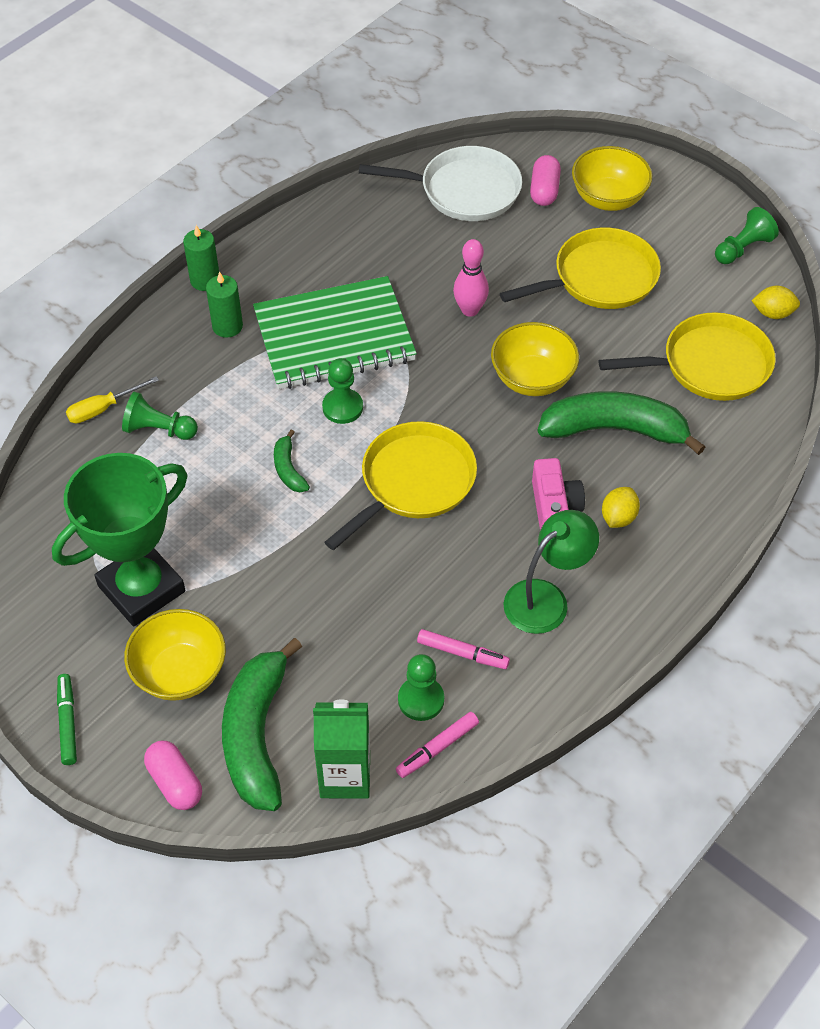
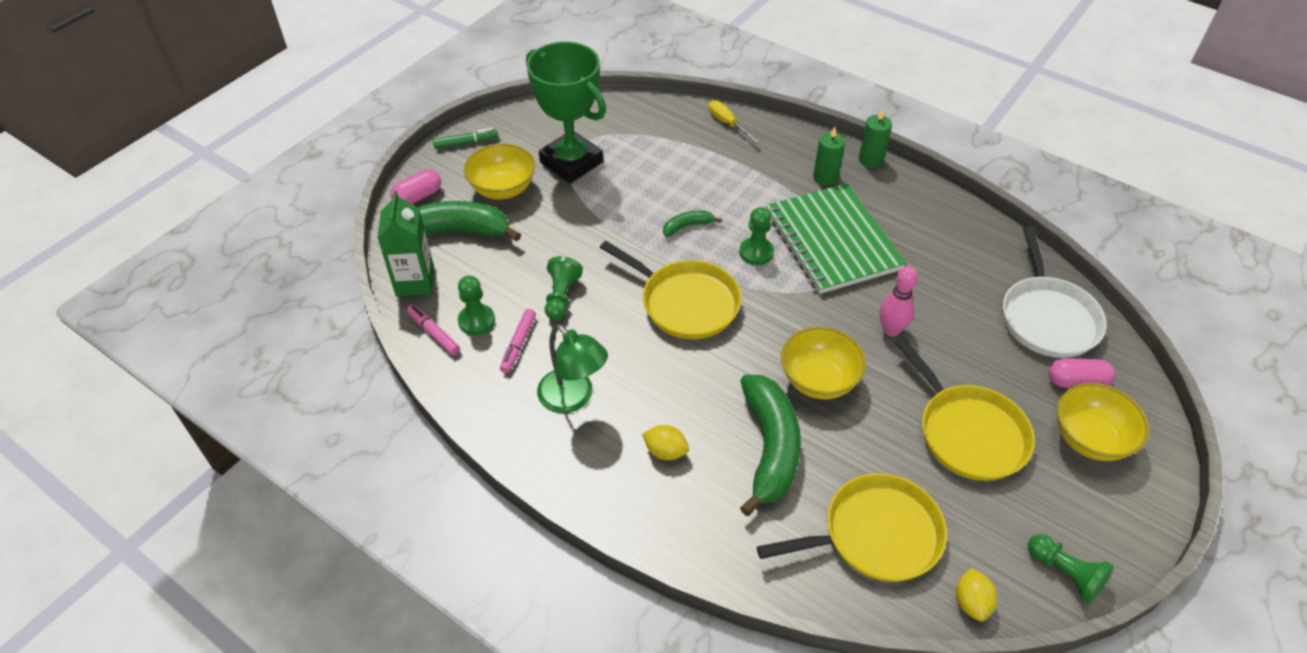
camera: 85 degrees right, 5 degrees down
(159, 429) = (713, 153): green pawn -> green pawn (561, 297)
(554, 508) = (670, 402): pink camera -> none
(710, 365) = (875, 535): yellow pan -> yellow pan turned 90 degrees counterclockwise

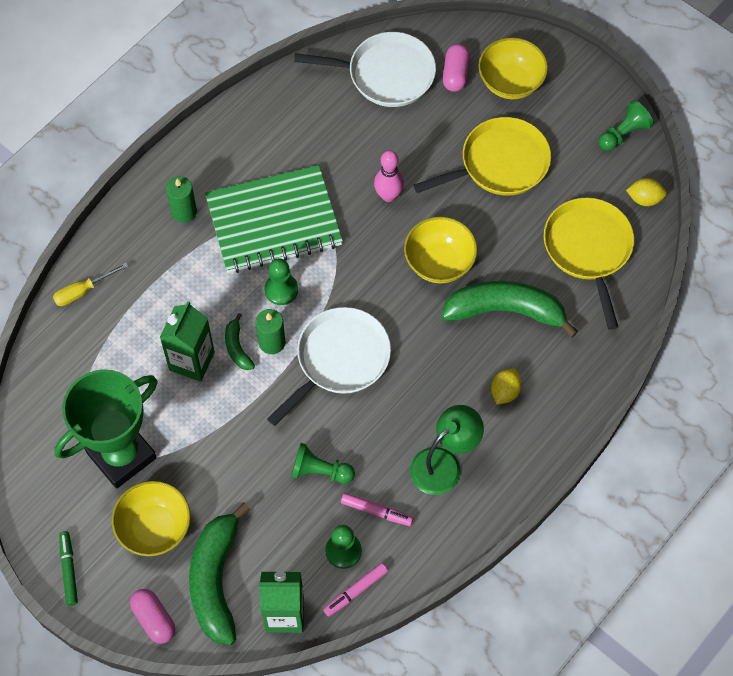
camera: 85 degrees left, 15 degrees up
(669, 197) = (192, 361): none -> green carton
(686, 303) = (339, 359): yellow pan -> white pan
(870, 159) = (163, 166): green candle -> green candle (272, 342)

